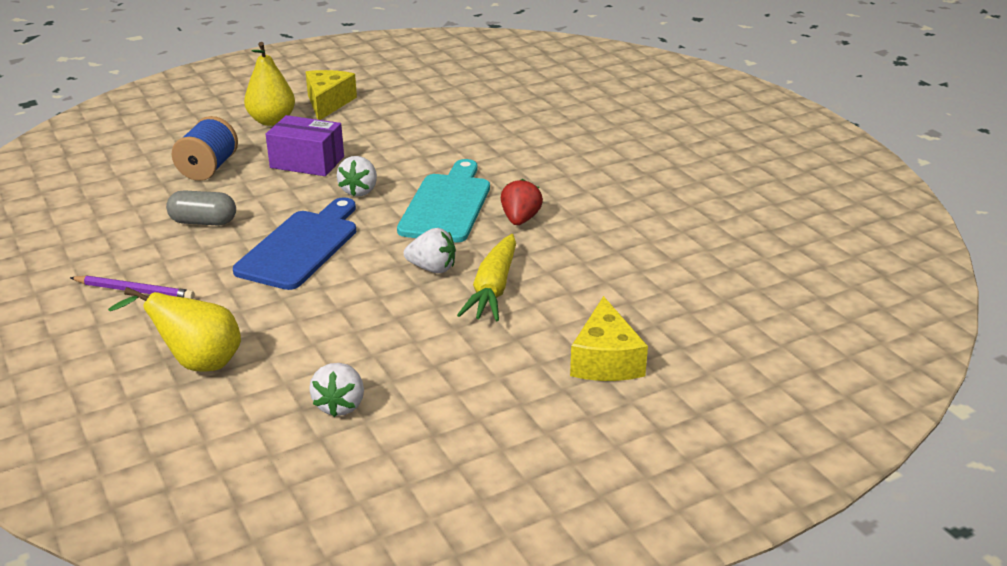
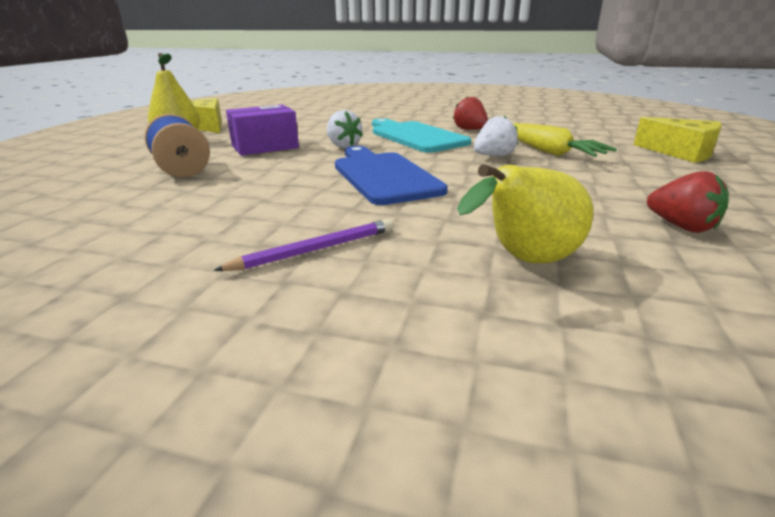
camera: 45 degrees left, 5 degrees down
(203, 222) = (261, 191): grey capsule -> none
(340, 405) = (681, 226): white strawberry -> red strawberry

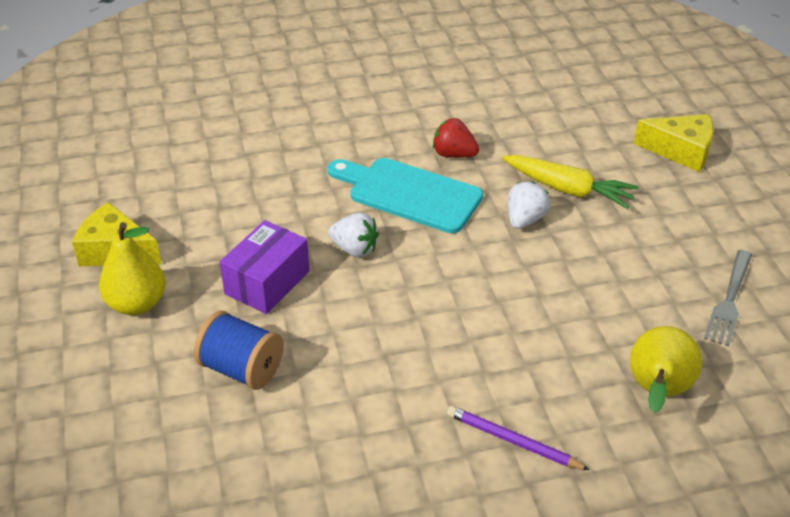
camera: 30 degrees left, 15 degrees up
(315, 250) = (513, 441): purple pencil -> purple pencil turned 90 degrees counterclockwise
(383, 176) = (458, 302): blue cutting board -> none
(681, 226) = (729, 300): red strawberry -> grey fork

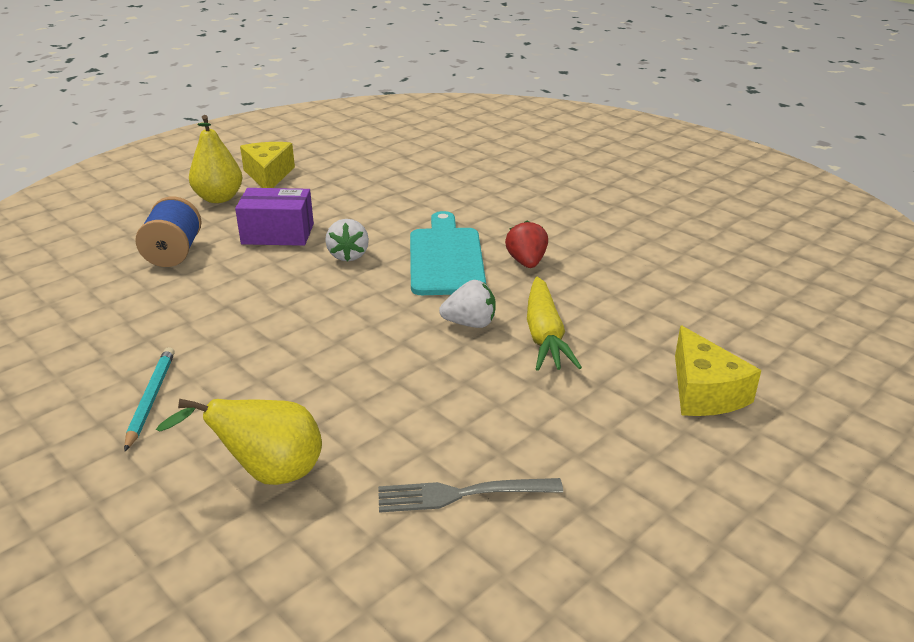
camera: 60 degrees right, 10 degrees down
(513, 441) = (151, 399): purple pencil -> turquoise pencil

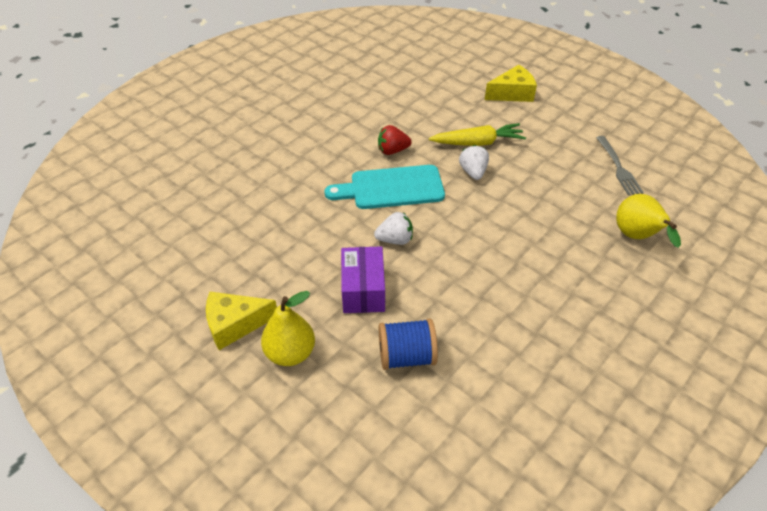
camera: 95 degrees left, 15 degrees up
(151, 399) = (600, 307): turquoise pencil -> none

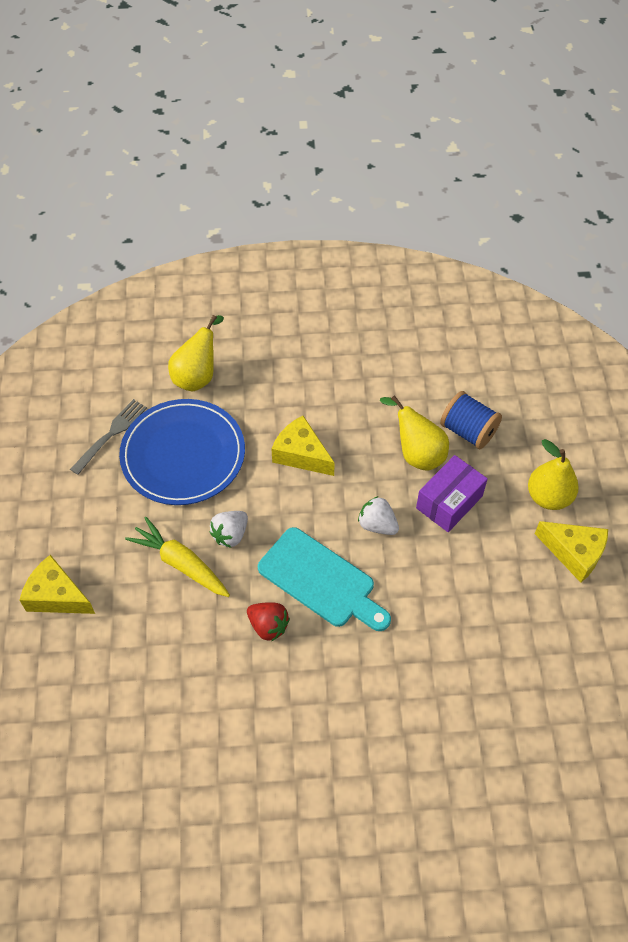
camera: 135 degrees left, 10 degrees up
(425, 306) = (417, 453): none -> yellow pear
(499, 243) = (301, 454): none -> yellow cheese
(564, 188) = (183, 454): none -> blue plate

